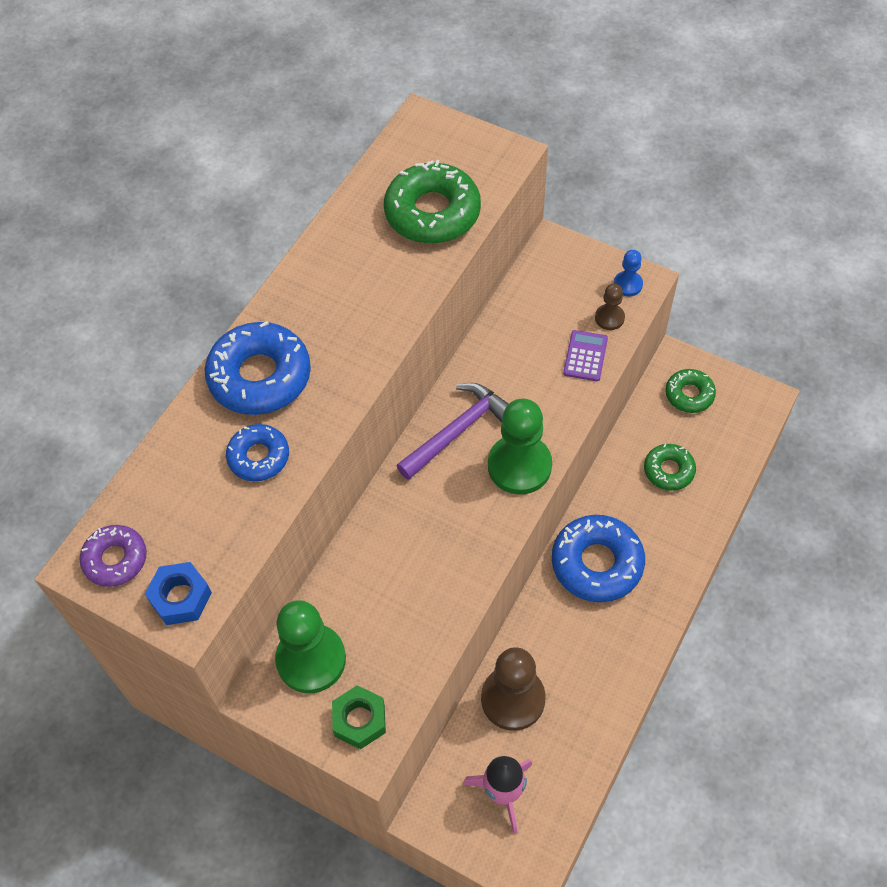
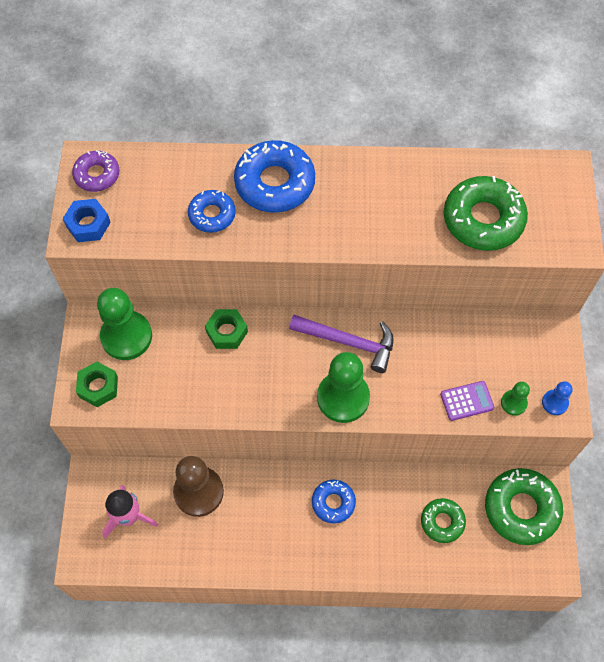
camera: 60 degrees right, 5 degrees up
(372, 546) = (227, 332): none -> green nut
(597, 563) = (333, 503): blue donut -> blue donut, size x0.58
(609, 318) = (513, 403): brown pawn -> green pawn
(689, 394) = (521, 509): green donut -> green donut, size x1.73

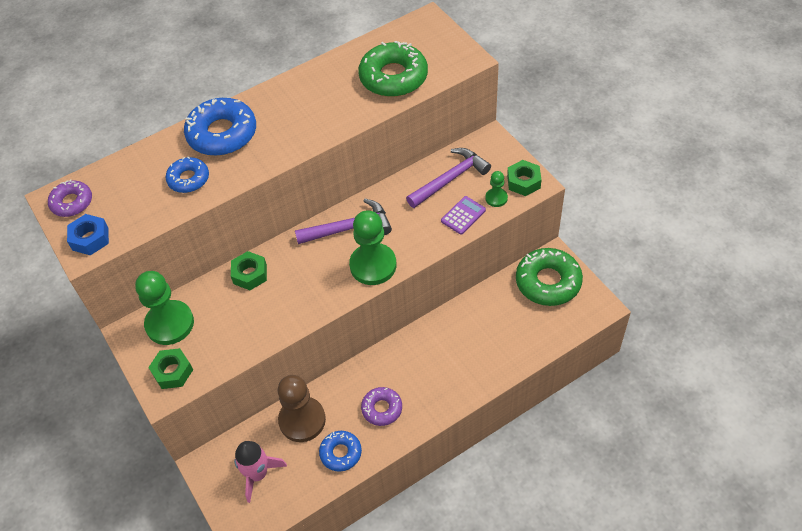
camera: 30 degrees left, 10 degrees down
(274, 530) = (382, 409): none -> purple donut
(333, 503) = (412, 362): blue donut -> blue donut (341, 453)
(442, 522) = (500, 324): green donut -> none
(482, 352) = (450, 179): none -> purple hammer
(554, 403) = (523, 182): blue pawn -> green nut

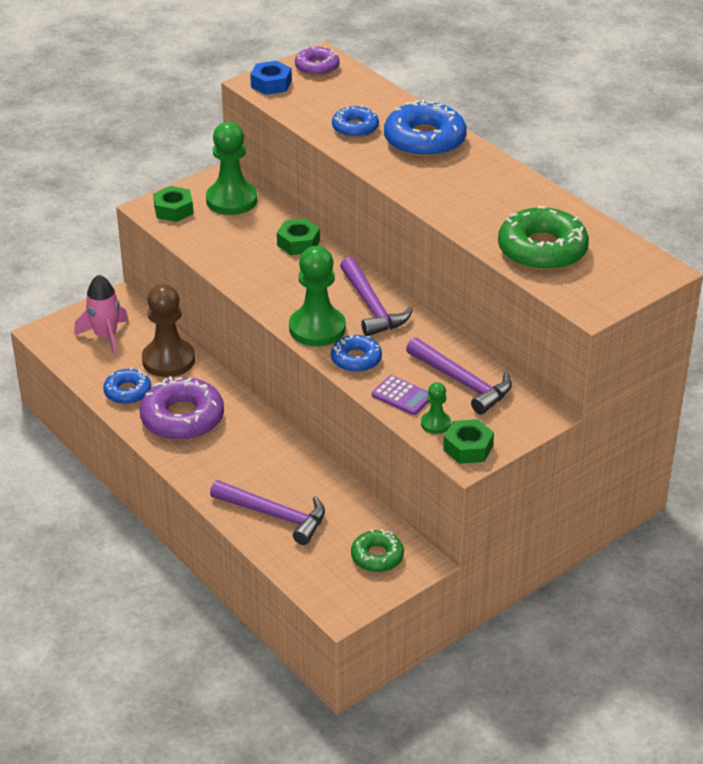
camera: 80 degrees right, 15 degrees down
(382, 409) = (182, 418): purple donut -> purple donut, size x1.73
(416, 241) = (356, 359): none -> blue donut
(503, 344) = (274, 515): none -> purple hammer
(548, 282) = (377, 556): green donut -> green donut, size x0.58

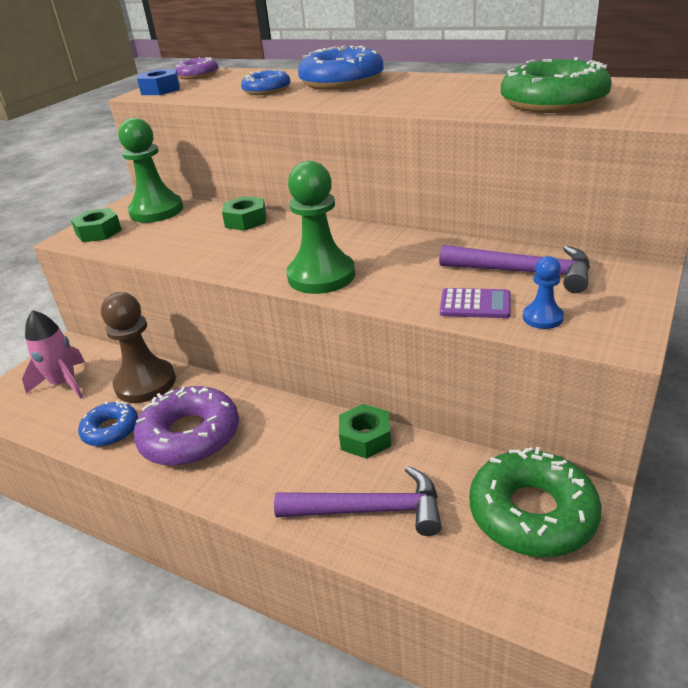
camera: 20 degrees left, 5 degrees down
(356, 359) = (389, 288): blue donut -> none
(371, 306) = (362, 243): purple hammer -> none
(377, 556) = (532, 513): green donut -> green donut, size x1.73
(435, 423) = (542, 317): green pawn -> blue pawn
(468, 448) = (608, 328): green nut -> green nut (365, 438)

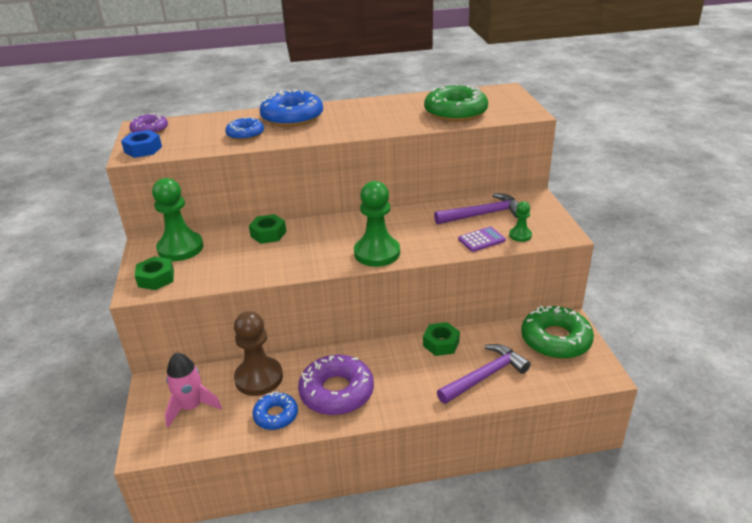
camera: 40 degrees left, 0 degrees up
(542, 317) = (520, 235): blue pawn -> green pawn

